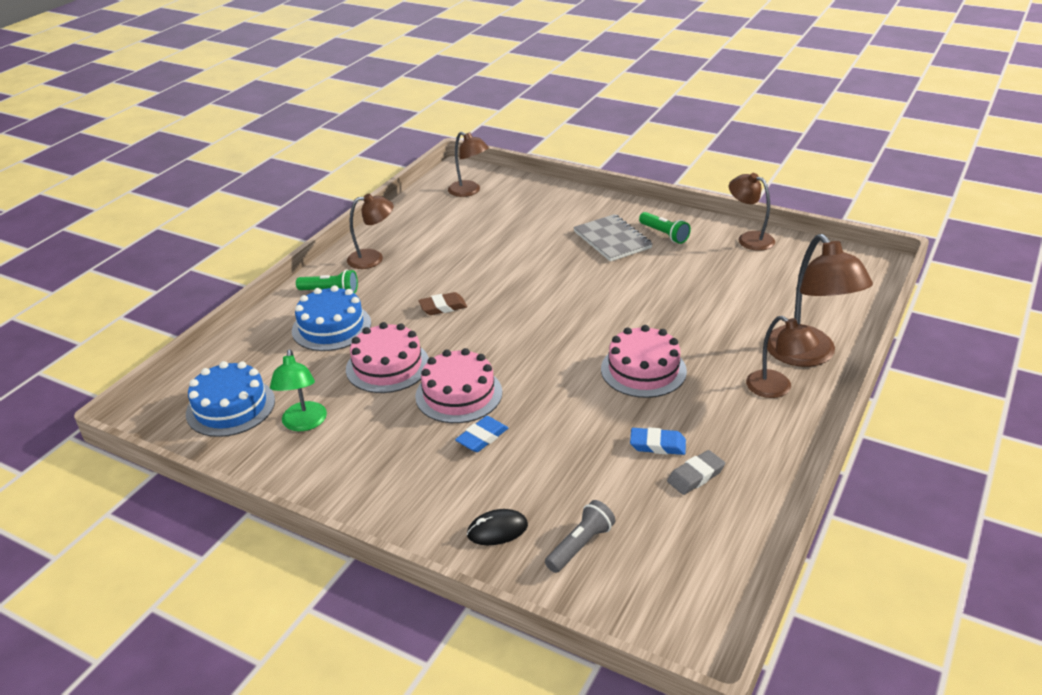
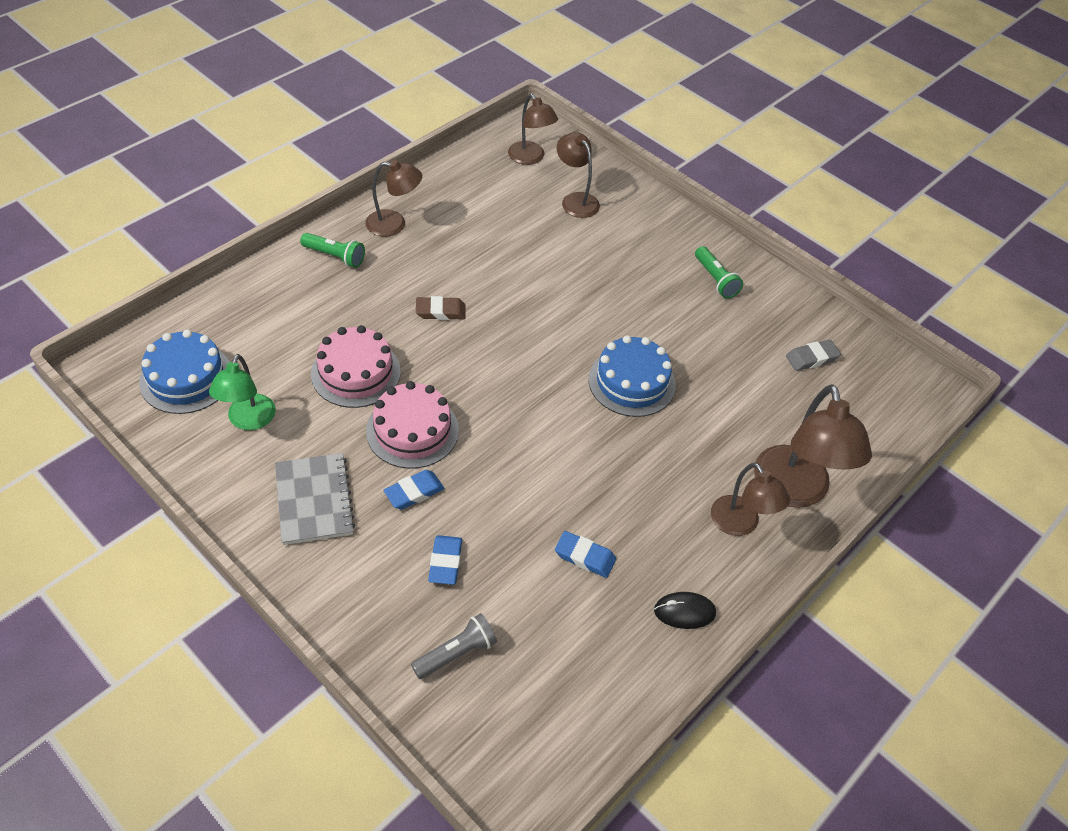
camera: 10 degrees right, 15 degrees up
(331, 327) = (319, 304): blue cake -> blue cake (631, 382)
(497, 530) = (384, 609): black mouse -> black mouse (684, 612)
(536, 481) = (445, 562): none -> blue eraser
(612, 240) = (655, 271): grey notebook -> grey notebook (314, 500)
(643, 370) = (612, 457): pink cake -> none
(695, 476) = (606, 607): grey eraser -> grey eraser (811, 358)
(749, 239) = (806, 312): brown lamp -> brown lamp (576, 200)

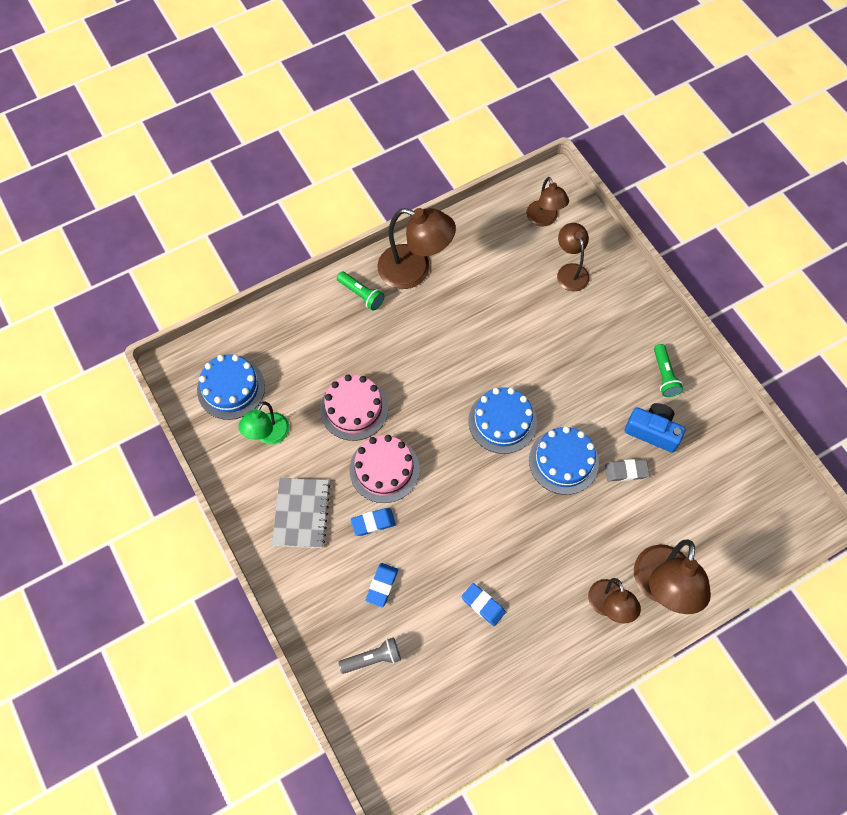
camera: 20 degrees right, 15 degrees up
(394, 224) = (414, 270): brown lamp -> brown lamp, size x1.62
(440, 311) = (431, 364): brown eraser -> none
(545, 354) = (502, 421): none -> blue cake
(684, 612) = (543, 667): black mouse -> none
(723, 334) = (652, 431): none -> blue camera
(811, 358) = (719, 469): grey eraser -> grey eraser (626, 471)

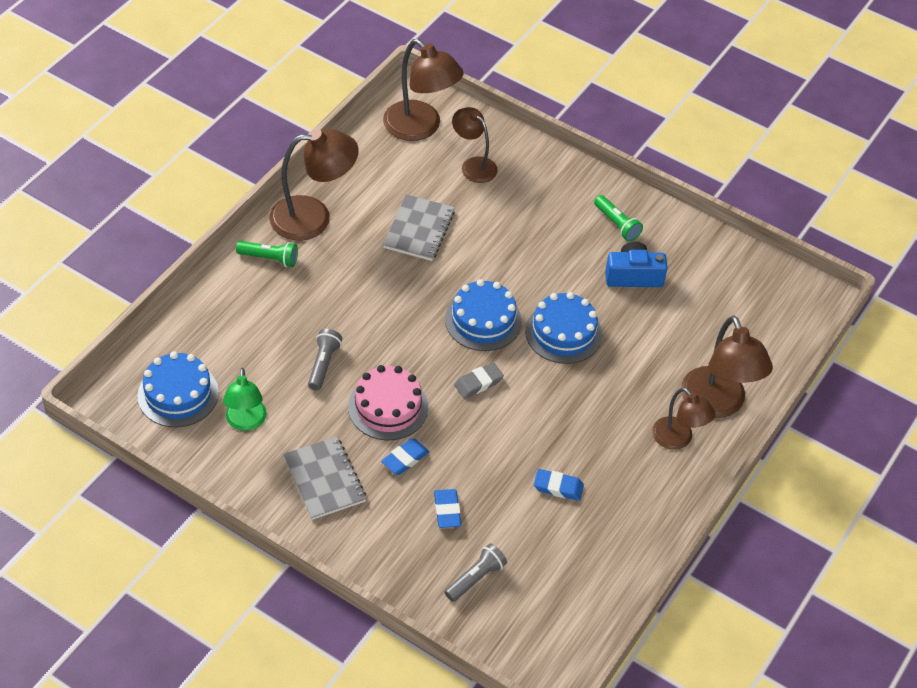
camera: 30 degrees left, 15 degrees down
(354, 408) = (323, 364): pink cake -> grey flashlight
(493, 314) = (419, 229): none -> grey notebook
(544, 219) = (420, 128): brown lamp -> brown lamp, size x1.62
(626, 471) = (628, 319): grey eraser -> grey eraser (478, 383)

